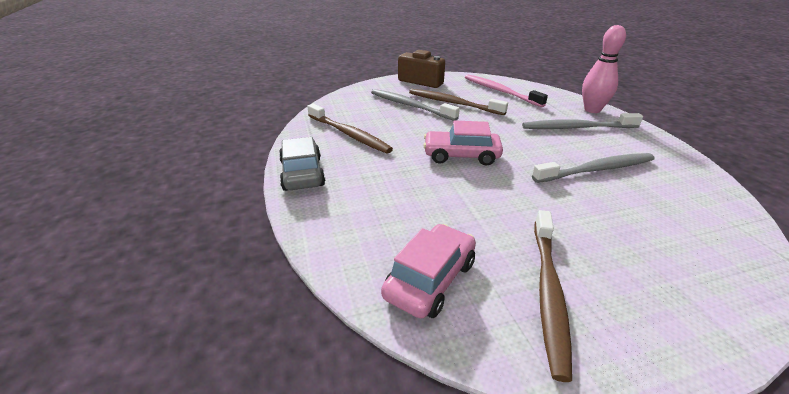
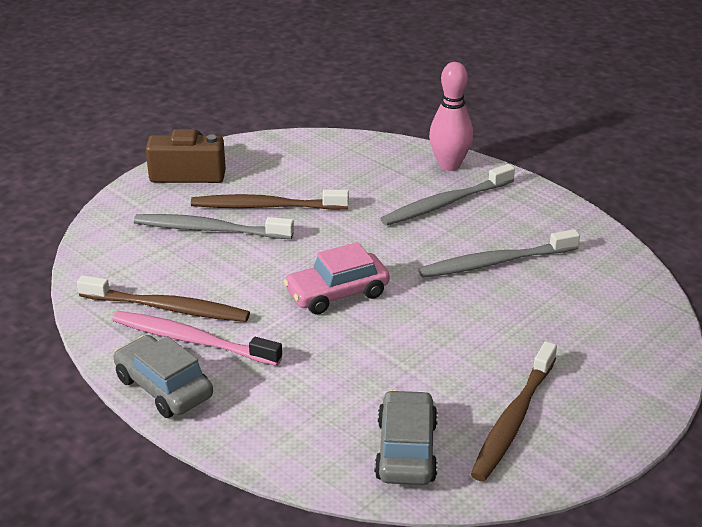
camera: 30 degrees left, 0 degrees up
(430, 279) = (406, 450): pink car -> grey car
(499, 91) = (314, 163): pink toothbrush -> pink toothbrush (191, 340)
(548, 293) = (513, 420): brown toothbrush -> brown toothbrush turned 45 degrees clockwise
(597, 169) = (494, 262): grey toothbrush -> grey toothbrush turned 150 degrees counterclockwise

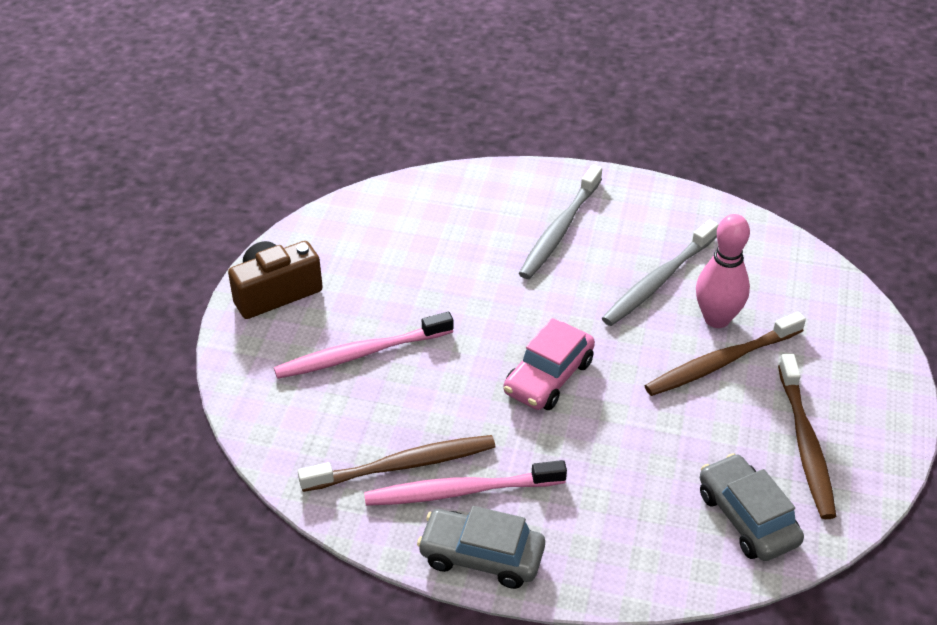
camera: 30 degrees left, 10 degrees up
(209, 229) = (360, 354): grey toothbrush -> pink toothbrush
(265, 206) = (391, 302): brown toothbrush -> brown toothbrush (720, 362)
(449, 165) = (526, 182): pink bowling pin -> pink bowling pin (717, 319)

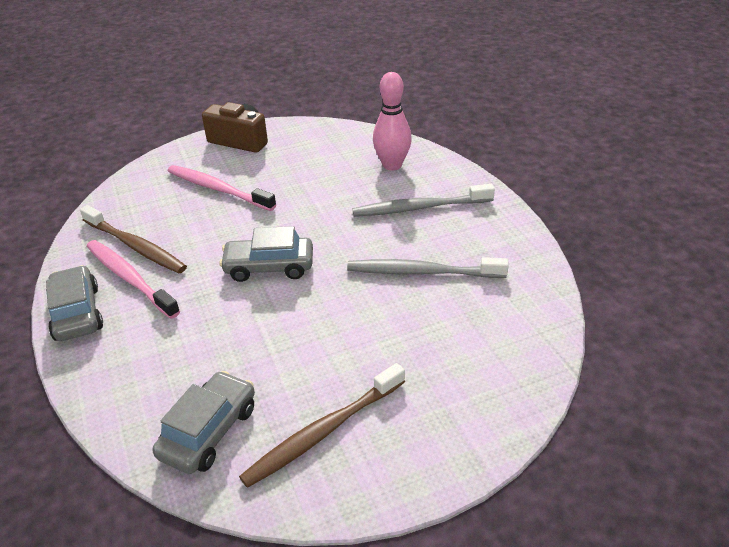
camera: 55 degrees right, 5 degrees down
(548, 377) = (269, 267): pink car -> grey car
(717, 319) = (416, 318): pink bowling pin -> pink bowling pin (392, 165)
(720, 362) = (369, 341): brown toothbrush -> none

